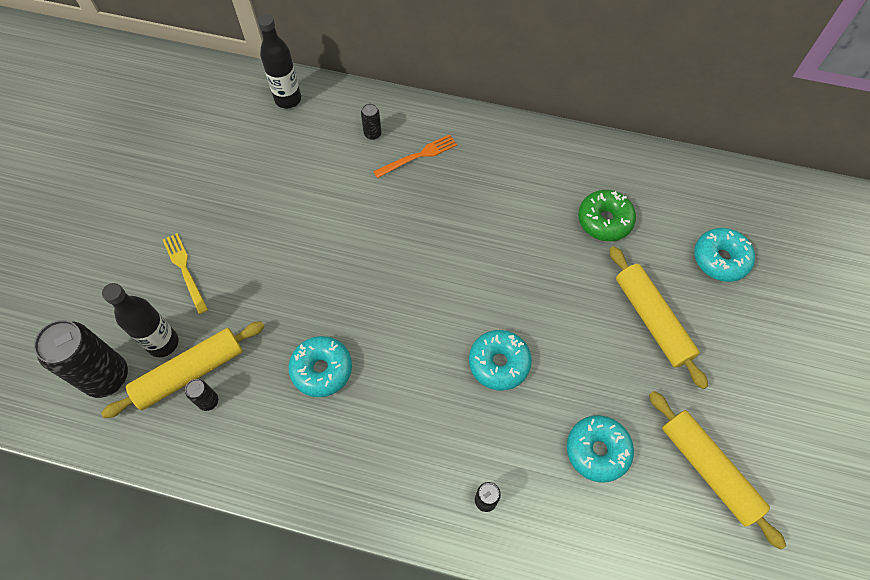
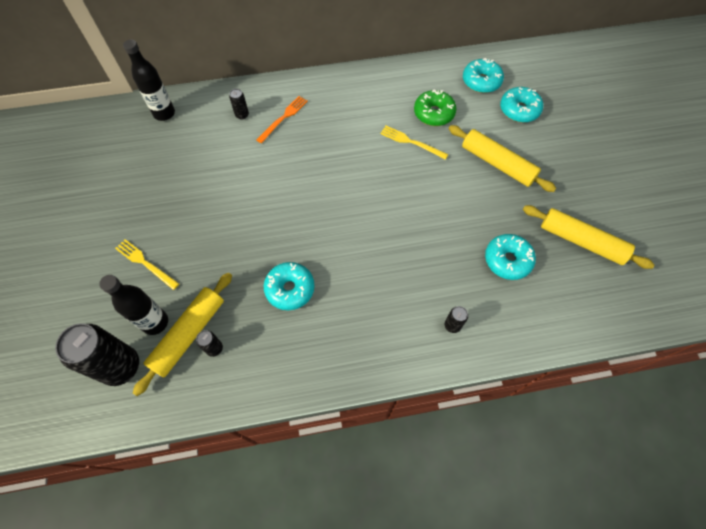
camera: 25 degrees left, 0 degrees up
(499, 363) = (413, 232): turquoise donut -> turquoise donut (481, 81)
(556, 247) = (411, 142): none -> yellow fork

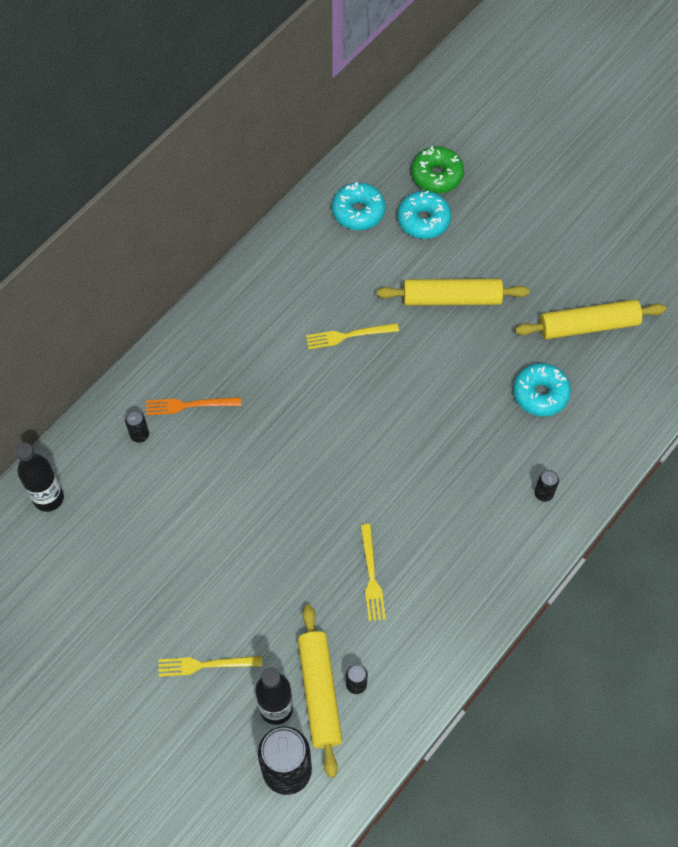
camera: 40 degrees left, 0 degrees up
(283, 118) = (189, 405): orange fork -> orange fork turned 90 degrees counterclockwise
(290, 289) = (371, 576): turquoise donut -> yellow fork
(434, 113) = (342, 285): green donut -> green donut (437, 175)

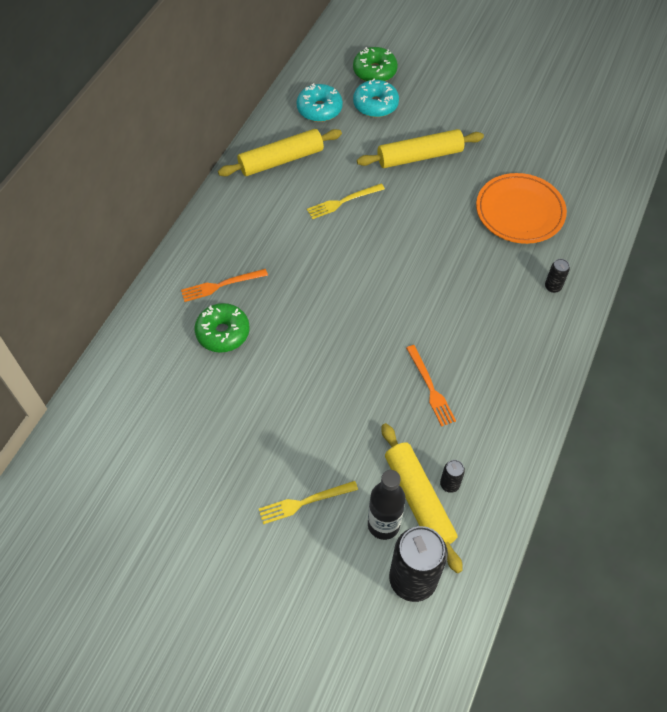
camera: 15 degrees left, 5 degrees down
(48, 498) = (112, 391): black bottle -> none
(139, 435) = (183, 319): black can -> none
(176, 460) = (223, 333): none -> green donut
(371, 576) = (430, 388): yellow fork -> orange fork
(540, 394) = (519, 211): turquoise donut -> orange plate
(588, 325) = (538, 153): yellow rolling pin -> yellow rolling pin (281, 160)

